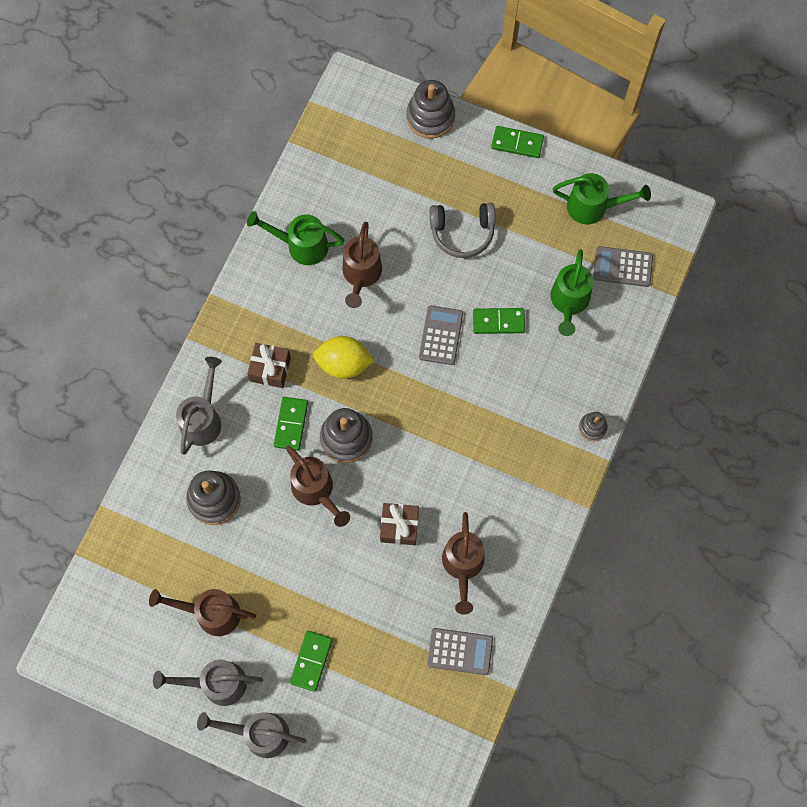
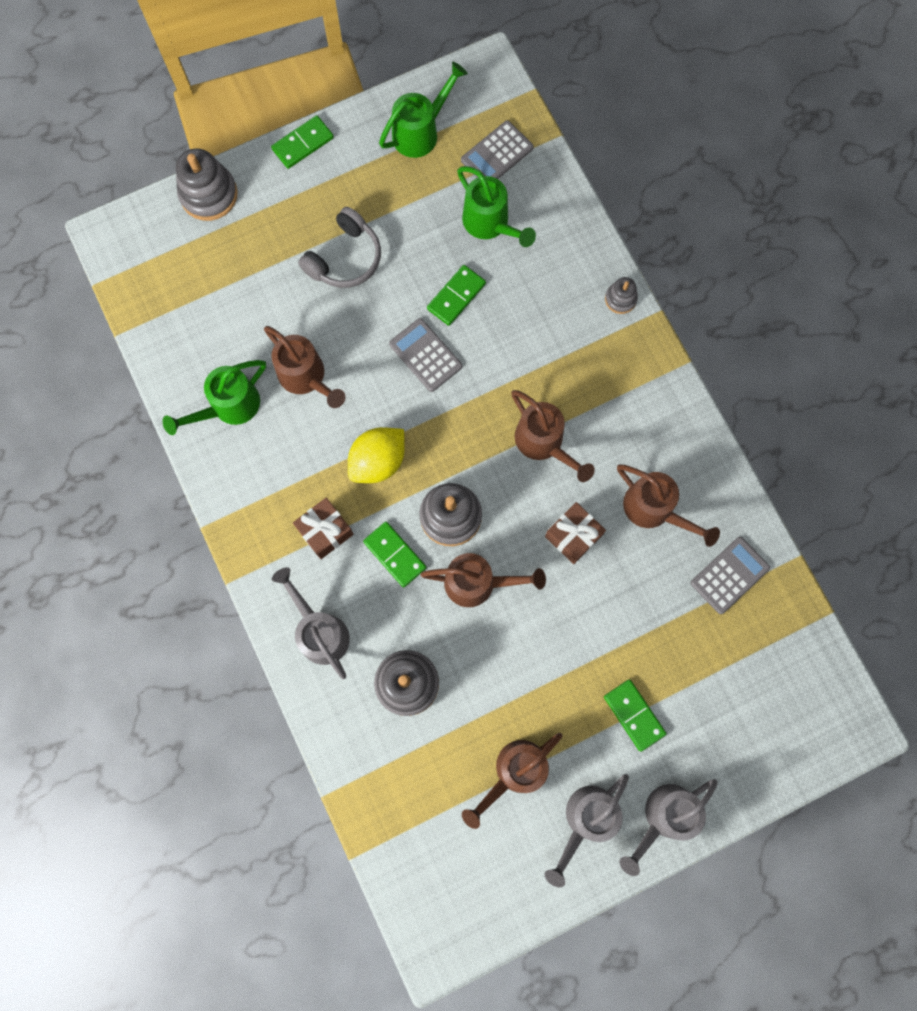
camera: 50 degrees left, 5 degrees up
(446, 458) = (543, 443): none -> brown watering can

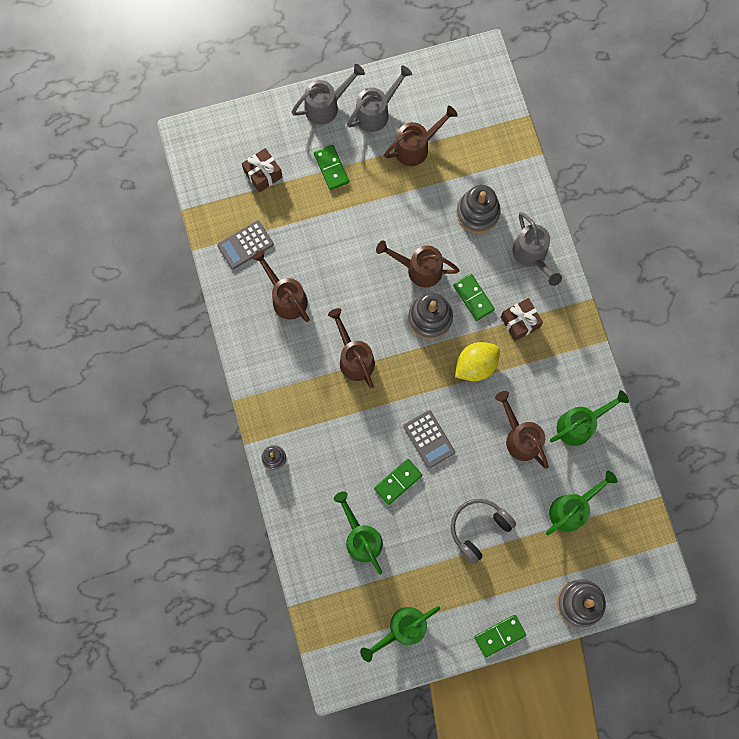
camera: 170 degrees left, 0 degrees up
(229, 300) = (572, 509): none -> green watering can
(497, 154) = (344, 598): grey calculator -> none
(573, 536) = (347, 289): brown gift -> brown gift (263, 174)

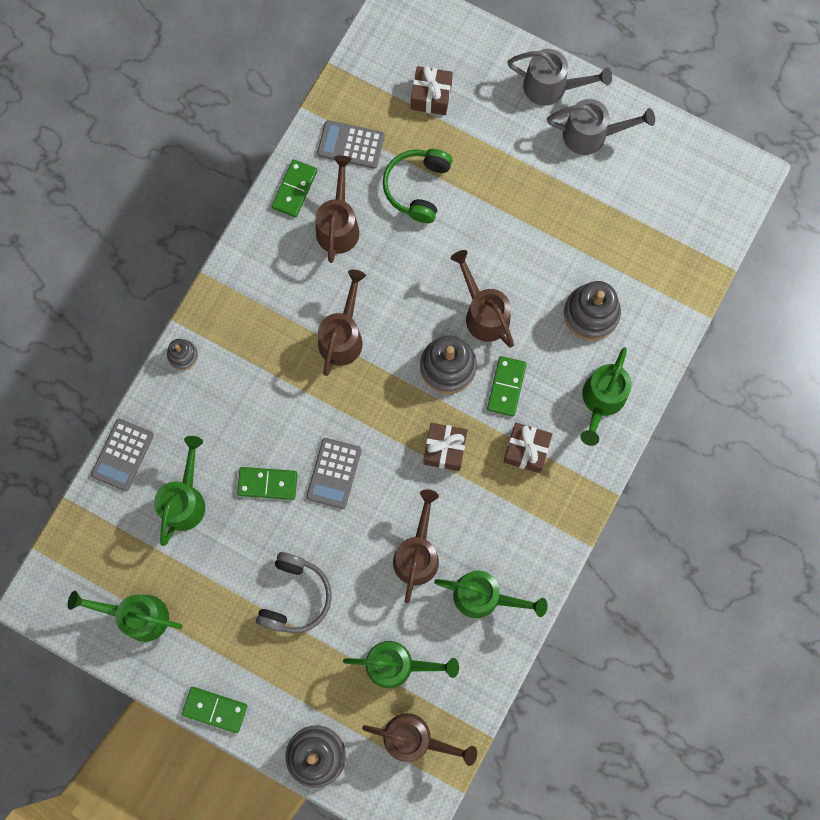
camera: 45 degrees right, 0 degrees up
(298, 548) = (122, 455): none -> grey calculator
(309, 233) = (417, 187): none -> green headphones
(331, 168) = (498, 148): green domino -> green domino (294, 189)
(416, 147) = (596, 201): brown watering can -> brown watering can (415, 739)
(475, 365) = (444, 449): yellow lemon -> brown gift
(478, 528) = (295, 596): grey headphones -> grey headphones turned 105 degrees clockwise
(532, 255) = (601, 401): grey watering can -> green watering can

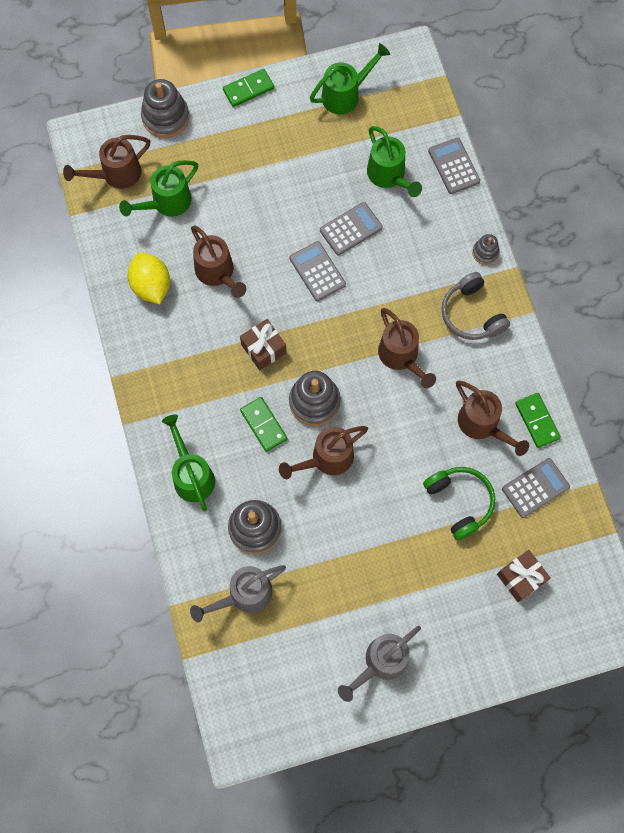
camera: 135 degrees right, 5 degrees down
(267, 483) = (351, 229): green domino -> grey calculator
(295, 596) = (266, 184): grey headphones -> grey headphones (471, 314)
(483, 313) = (327, 459): brown watering can -> brown watering can turned 135 degrees clockwise
(484, 597) = (151, 286): green watering can -> yellow lemon
(526, 450) = (211, 397): brown gift -> none
(551, 87) = (446, 671): grey watering can -> grey watering can (244, 595)

